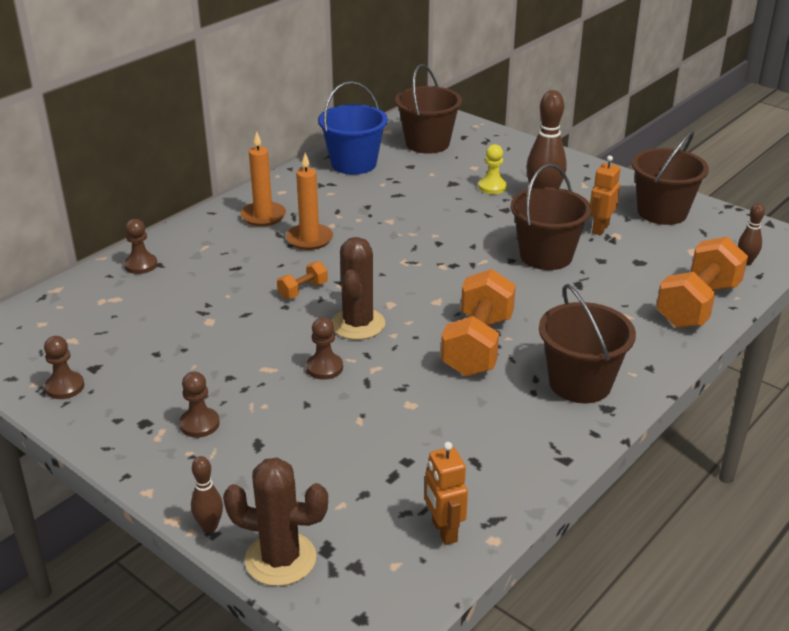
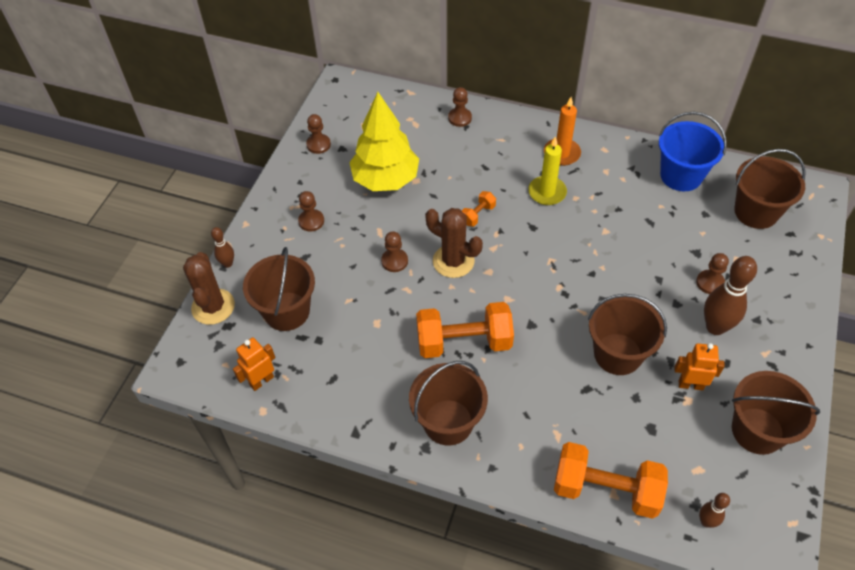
camera: 70 degrees right, 20 degrees up
(186, 344) = (385, 180): none -> yellow tree
(303, 290) = (478, 215): orange dumbbell -> orange dumbbell turned 75 degrees counterclockwise
(309, 239) = (547, 192): orange candle -> yellow candle
(340, 481) = (286, 311): none -> brown bucket
(358, 324) = (453, 261): brown cactus -> brown cactus turned 45 degrees clockwise
(492, 187) = (710, 283): yellow pawn -> brown pawn

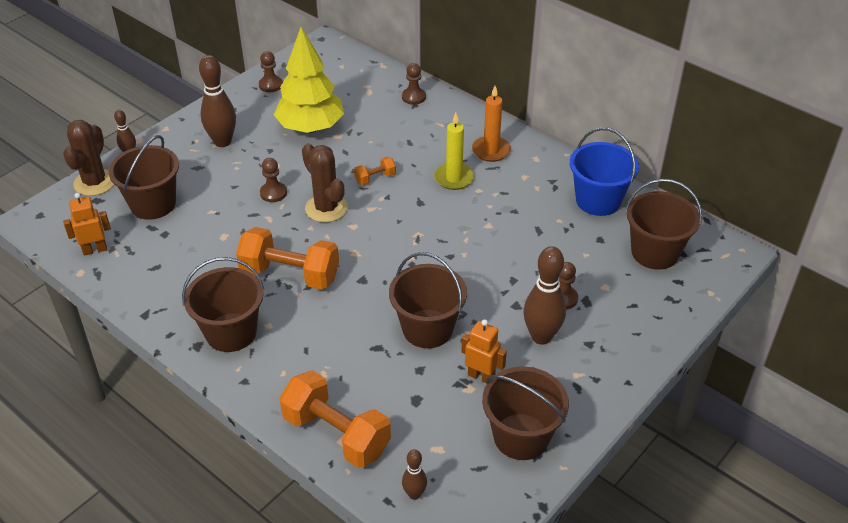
camera: 20 degrees right, 10 degrees down
(311, 221) = (222, 142): brown pawn -> brown bowling pin

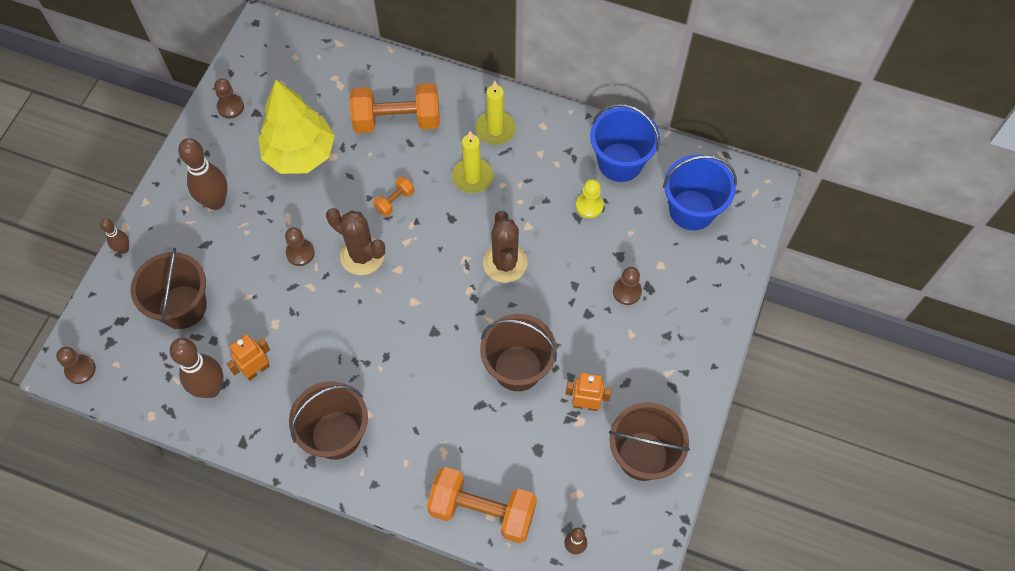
camera: 20 degrees left, 20 degrees up
(95, 182) = (106, 298): brown cactus -> brown cactus (505, 263)
(95, 250) = (152, 383): orange robot -> orange robot (257, 370)
(290, 274) = (362, 348): orange dumbbell -> orange dumbbell (397, 120)
(413, 97) = (389, 79): brown pawn -> brown pawn (80, 370)
(491, 151) = (495, 129): orange candle -> yellow candle
(541, 336) = (623, 342): brown bowling pin -> brown bowling pin (211, 388)
(554, 225) = (589, 206): none -> yellow pawn
(654, 252) = (692, 210): brown bucket -> blue bucket

